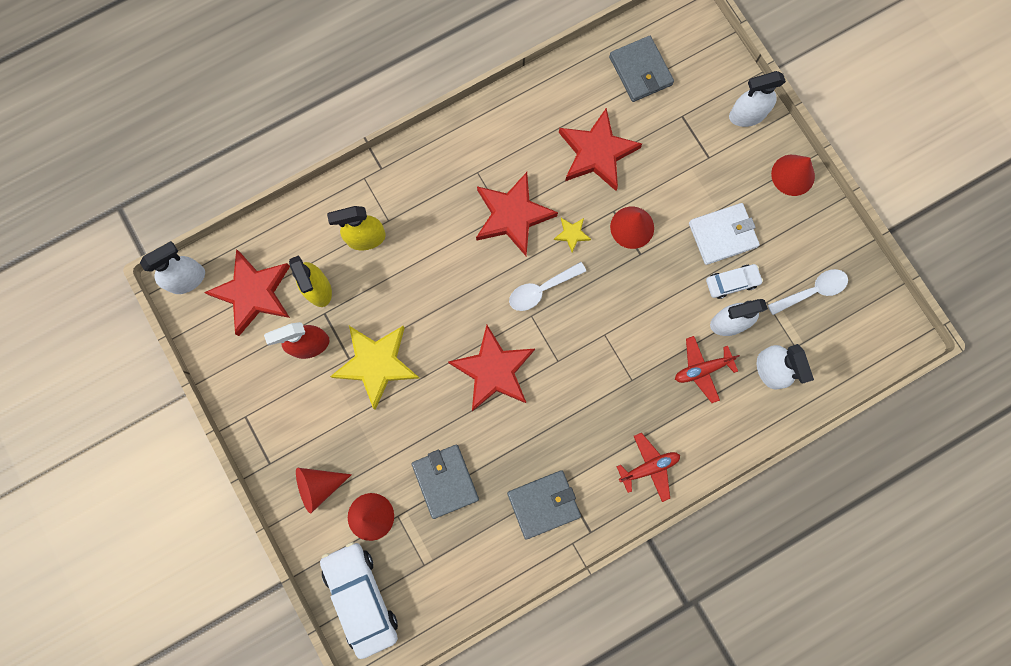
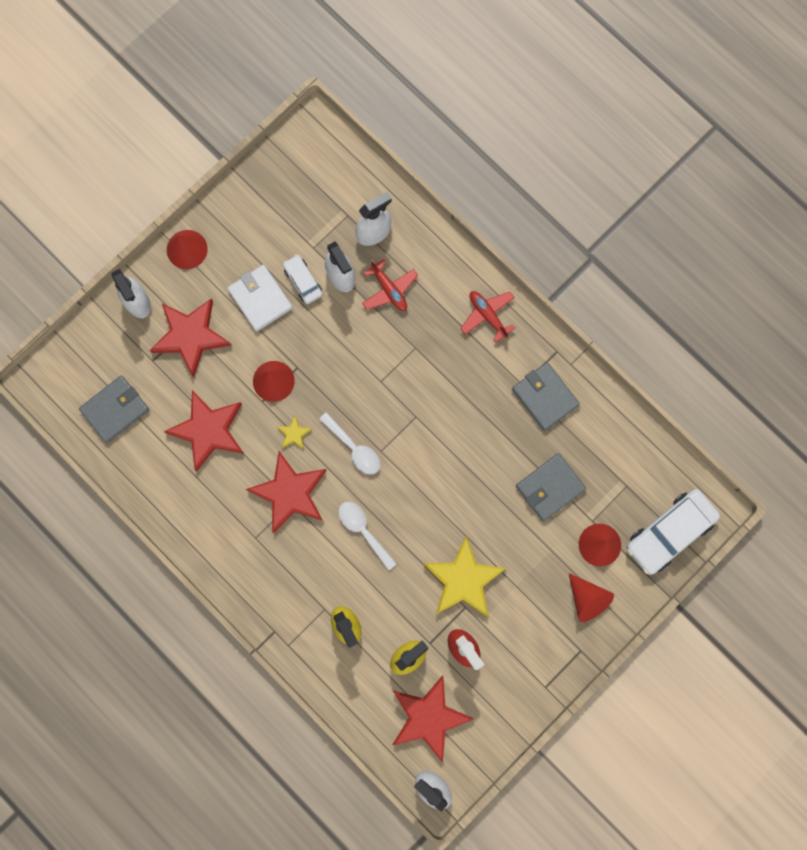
camera: 105 degrees left, 0 degrees up
(493, 370) = (440, 471): red star -> red star (190, 336)
(812, 291) = (292, 211): white spoon -> white spoon (363, 531)

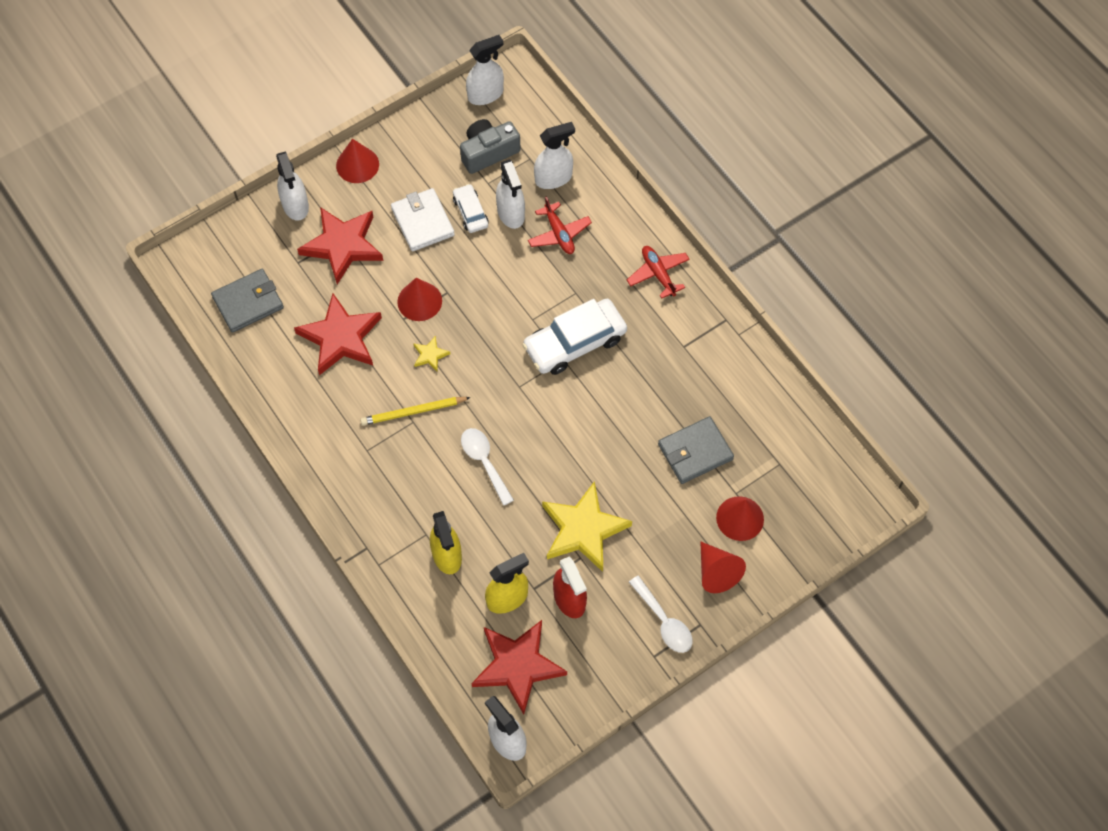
camera: 10 degrees right, 15 degrees down
(290, 493) = (413, 412): red star -> yellow pencil
(293, 153) = (486, 94): none -> white spray bottle
(307, 215) = (488, 152): none -> grey camera
(354, 448) = (491, 379): white spoon -> white spoon (664, 621)
(545, 397) = (705, 362): grey wallet -> none
(670, 532) = (819, 519): white car -> white car (575, 342)

